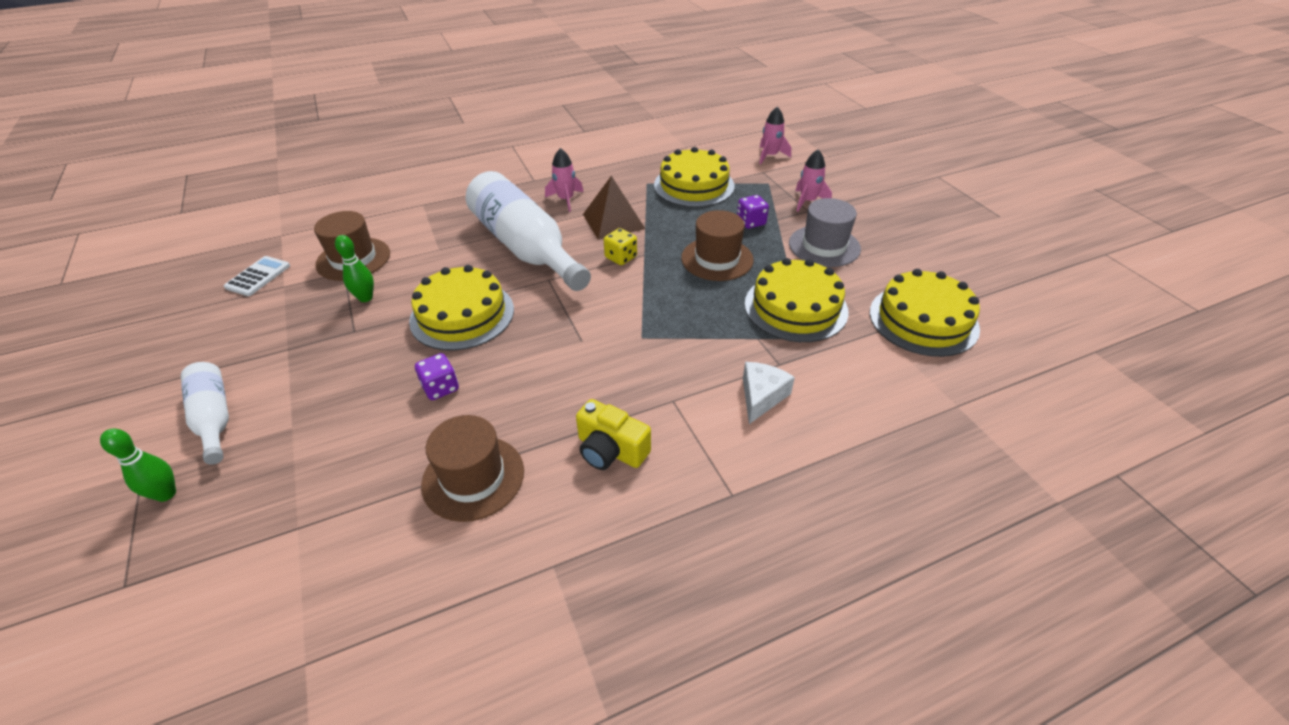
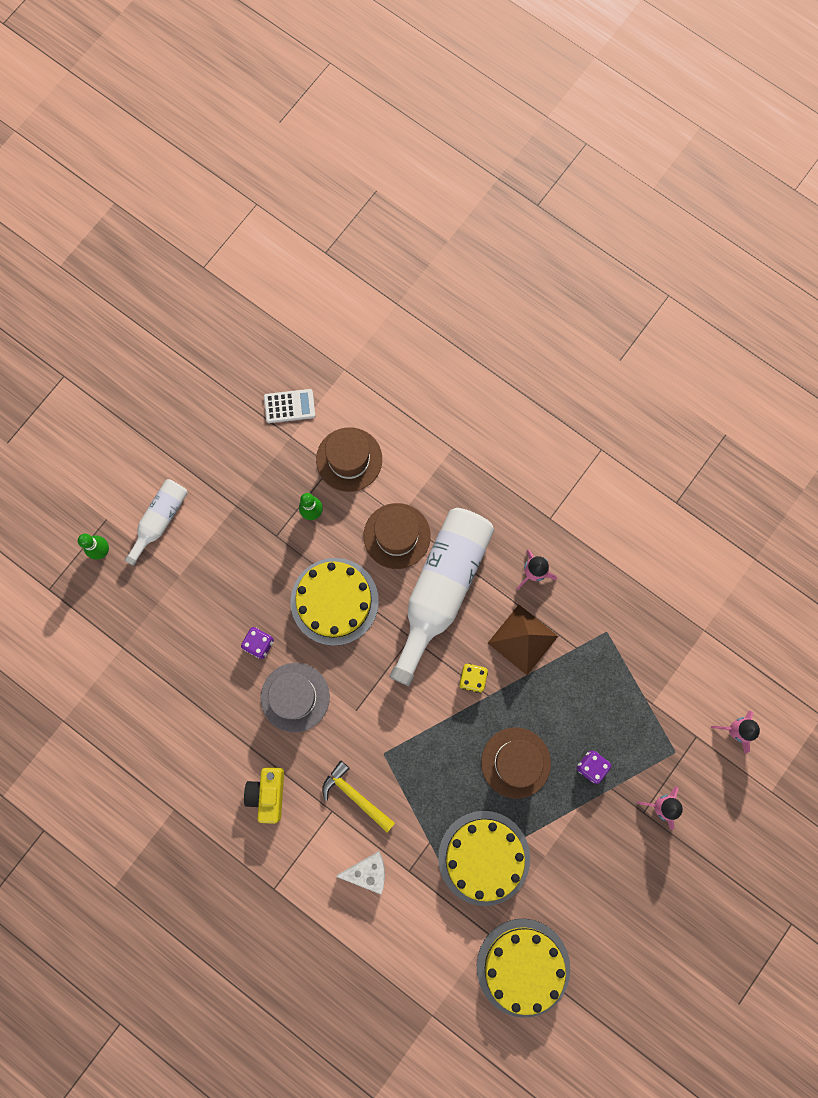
camera: 60 degrees right, 35 degrees up
(473, 477) = (204, 721): brown hat -> brown hat (397, 536)
(670, 374) = (355, 796): none -> yellow hammer
(694, 185) = (628, 680): yellow cake -> none
(824, 246) = (588, 849): grey hat -> grey hat (295, 697)

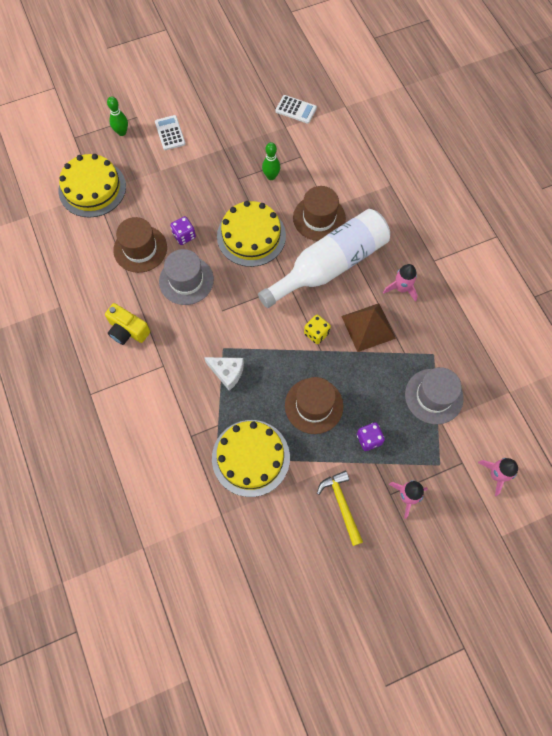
camera: 30 degrees right, 10 degrees down
(160, 520) = (170, 133): white bottle -> white calculator
(268, 794) = (127, 330): yellow camera -> yellow camera turned 90 degrees counterclockwise
(349, 459) = (315, 158): brown hat -> brown hat (140, 249)
(355, 796) = (186, 365): yellow hammer -> yellow hammer (342, 504)
(368, 872) = (162, 420): white cheese -> white cheese (227, 372)
(523, 967) = (232, 553): yellow cake -> yellow cake (92, 188)
(631, 680) = (434, 396): none -> grey hat

